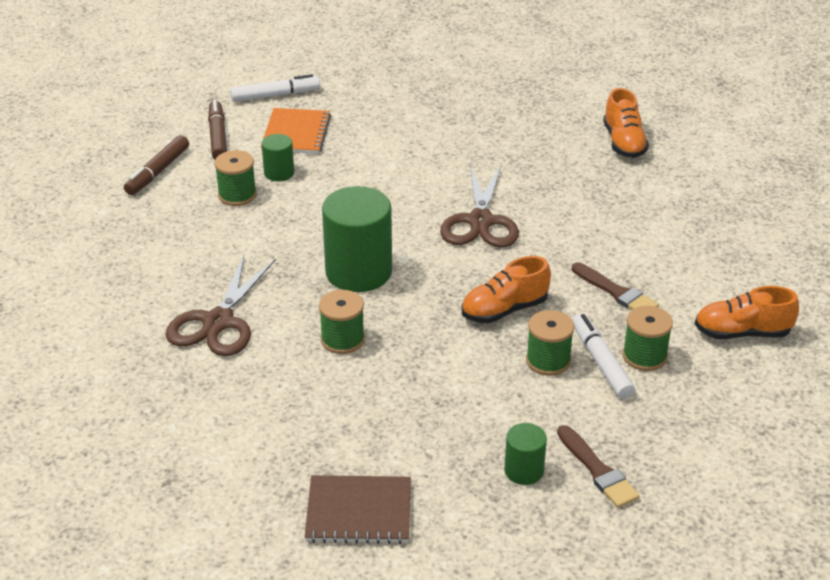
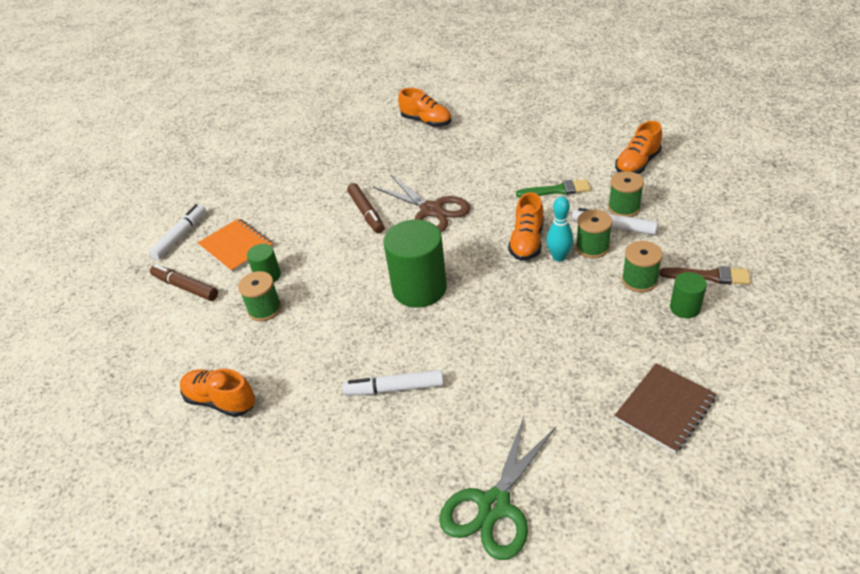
camera: 45 degrees left, 5 degrees up
(114, 232) = (220, 401): none -> orange shoe
(143, 447) = (494, 506): none -> green scissors
(158, 172) = (181, 340): brown marker -> brown marker (366, 213)
(218, 322) = (394, 388): brown scissors -> white marker
(342, 340) = (481, 330): green spool -> green spool (639, 280)
(505, 343) = (559, 257): none -> turquoise bowling pin
(616, 292) = (556, 190): brown brush -> green brush

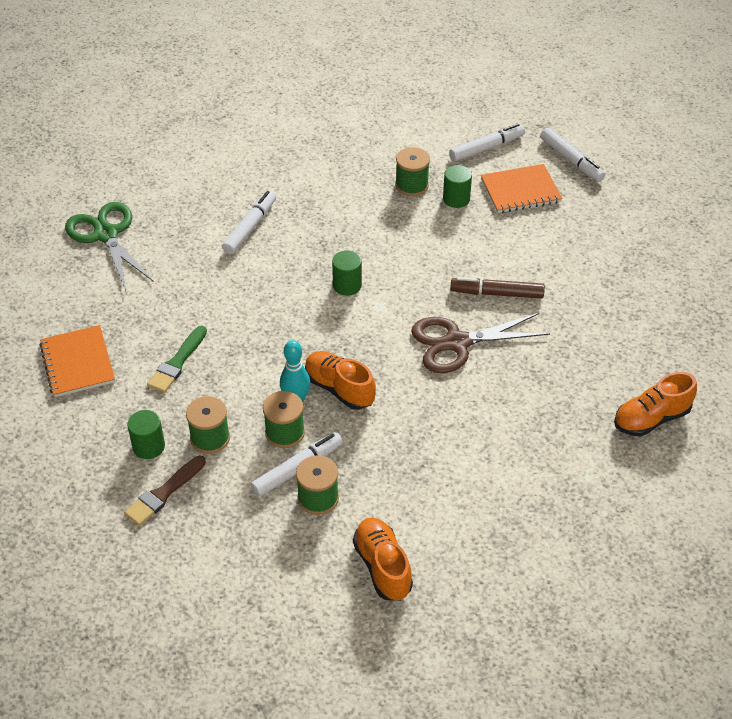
camera: 115 degrees right, 5 degrees up
(185, 287) = (486, 148): brown marker -> white marker
(220, 401) = (329, 138): orange shoe -> none
(419, 288) = (347, 285): green cylinder -> green cylinder, size x0.50
(556, 190) = (400, 460): green brush -> green brush (177, 362)
(664, 408) = (78, 363): brown notebook -> orange notebook

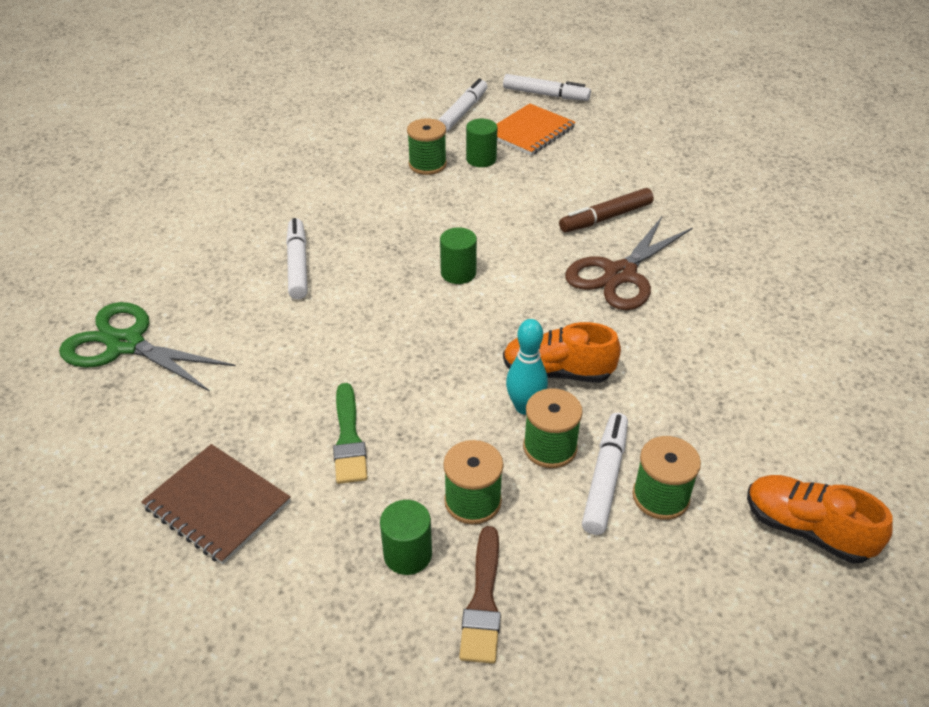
camera: 35 degrees left, 5 degrees down
(78, 363) = (217, 505): orange notebook -> brown notebook
(651, 419) = (851, 256): orange shoe -> none

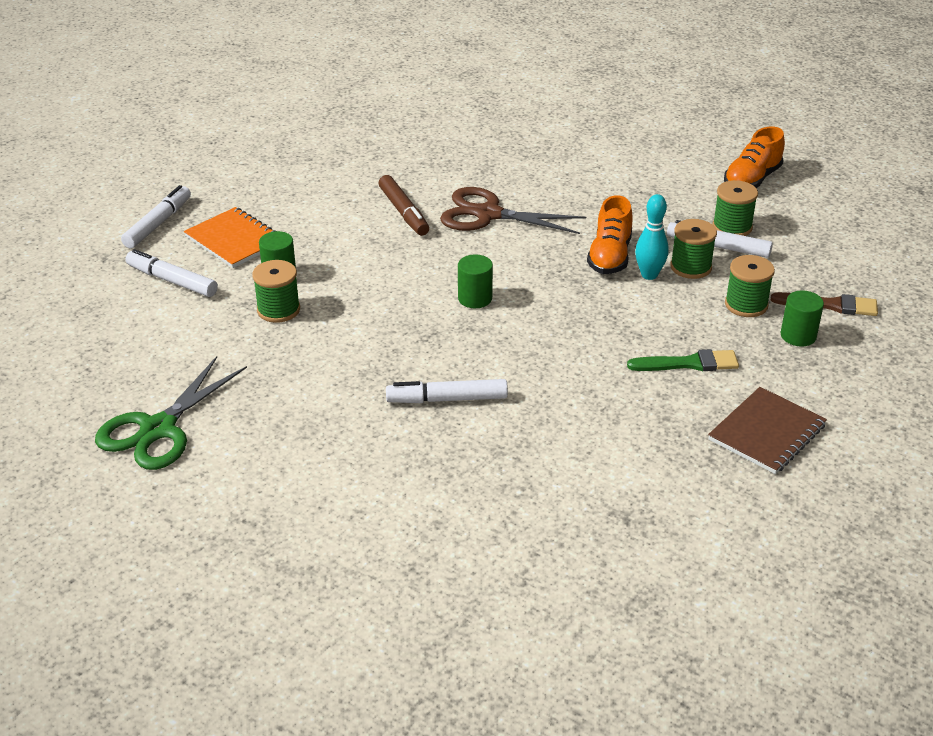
camera: 85 degrees left, 5 degrees down
(126, 344) = (567, 514): green scissors -> green scissors (158, 429)
(620, 274) = (488, 214): brown scissors -> brown scissors turned 150 degrees clockwise

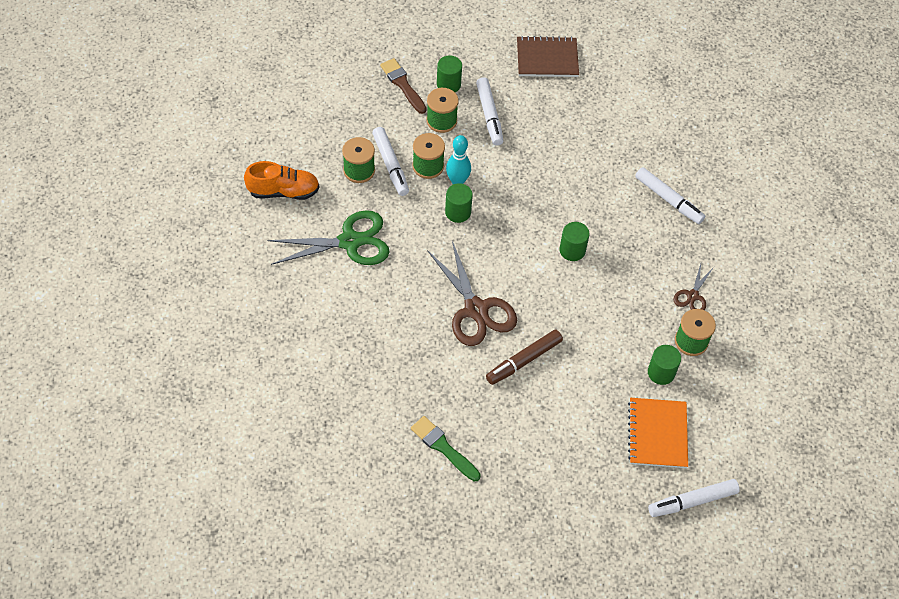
camera: 135 degrees left, 20 degrees up
(158, 429) = (834, 308): green scissors -> green scissors (349, 241)
(172, 281) = (732, 428): white marker -> white marker (489, 115)
(319, 341) = (692, 296): none -> brown scissors
(403, 212) = (523, 360): brown marker -> brown marker turned 150 degrees counterclockwise
(610, 257) = (458, 212): orange shoe -> green cylinder
(688, 363) = (525, 117): green brush -> green brush (443, 447)

